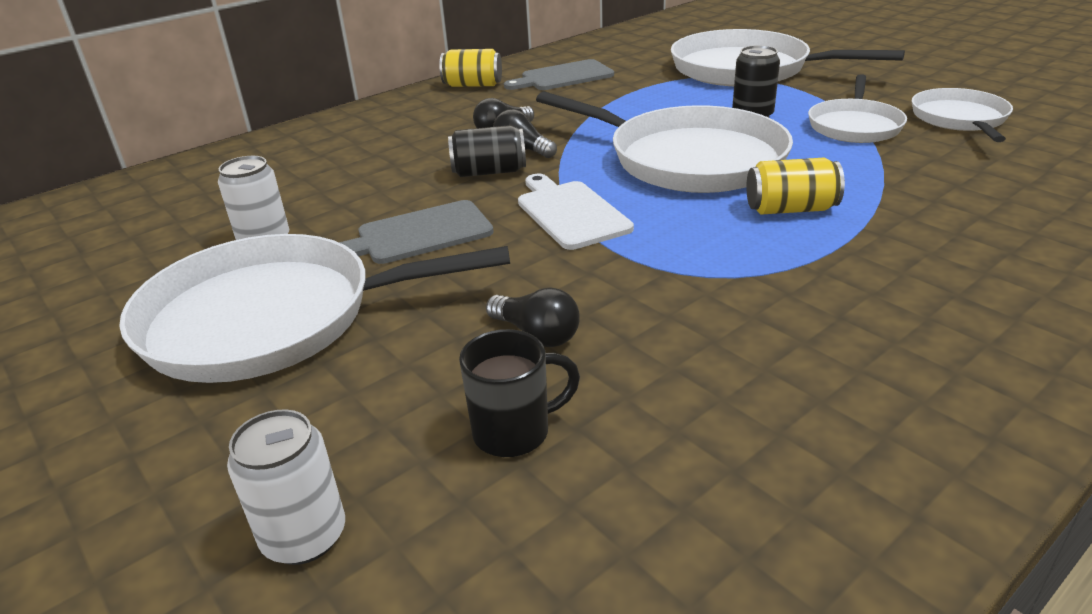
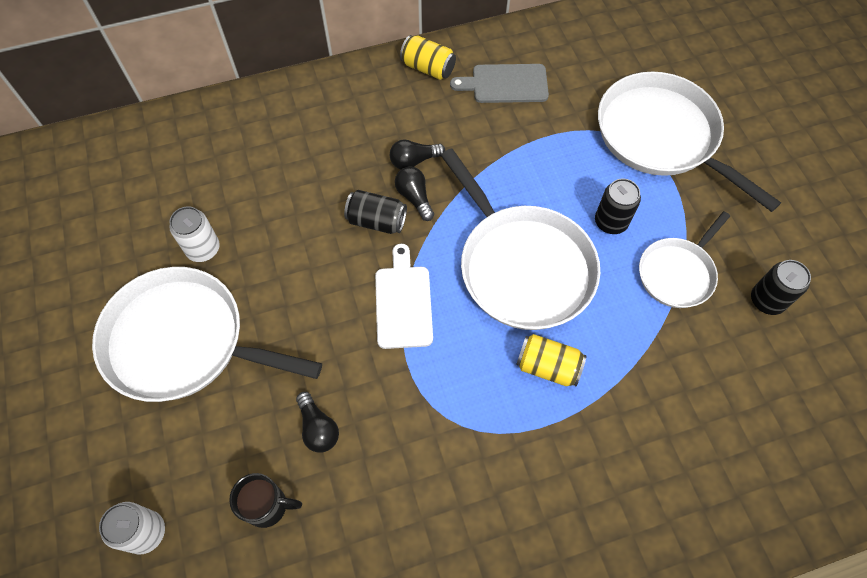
camera: 20 degrees right, 30 degrees up
(418, 234) = (297, 284): grey cutting board -> none
(960, 119) = (767, 300): white pan -> black can

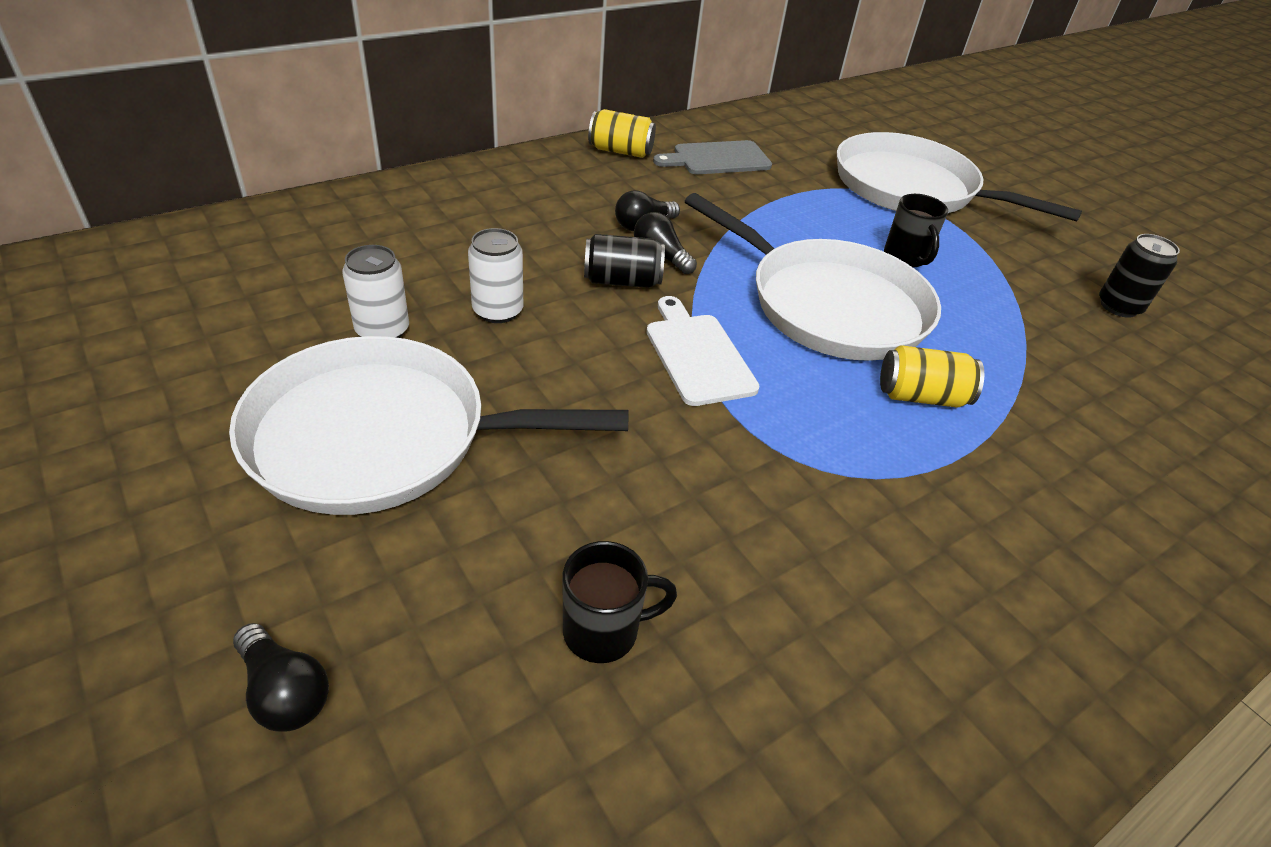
camera: 20 degrees left, 20 degrees down
(146, 532) = (389, 718): white can -> white can (498, 311)
(318, 428) = (642, 511): black light bulb -> black light bulb (285, 691)
(610, 222) = (905, 258): black can -> black mug
(677, 273) = (1008, 293): white pan -> none

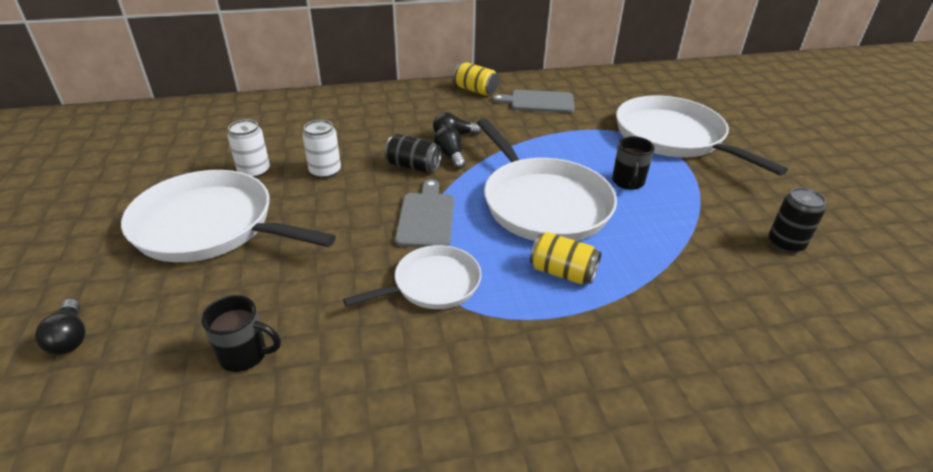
camera: 25 degrees right, 5 degrees down
(697, 355) = (426, 217): white cutting board -> grey cutting board
(779, 452) = (432, 284): none -> white pan

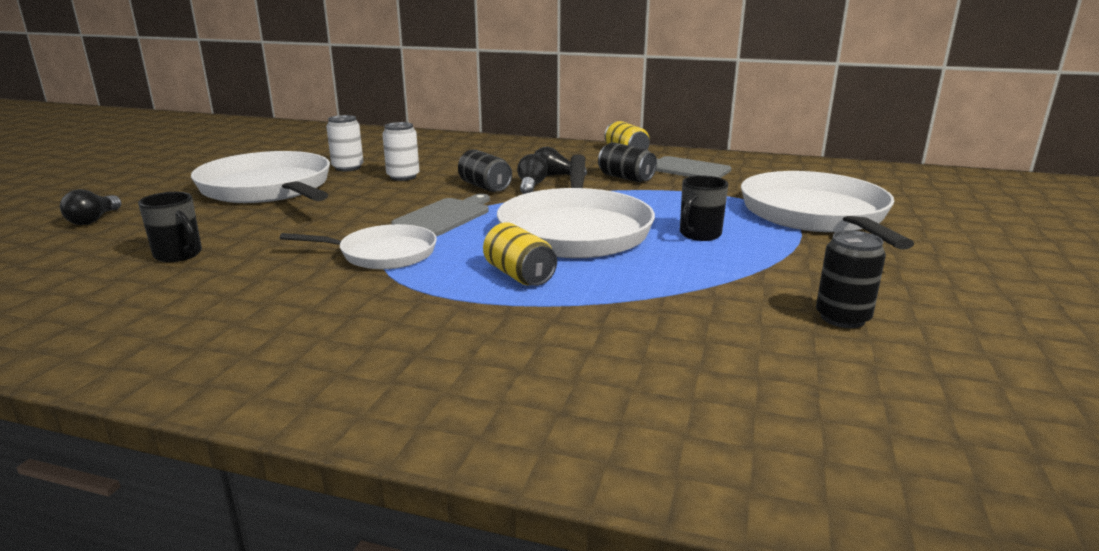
camera: 30 degrees right, 15 degrees down
(509, 125) = (626, 178): none -> black can

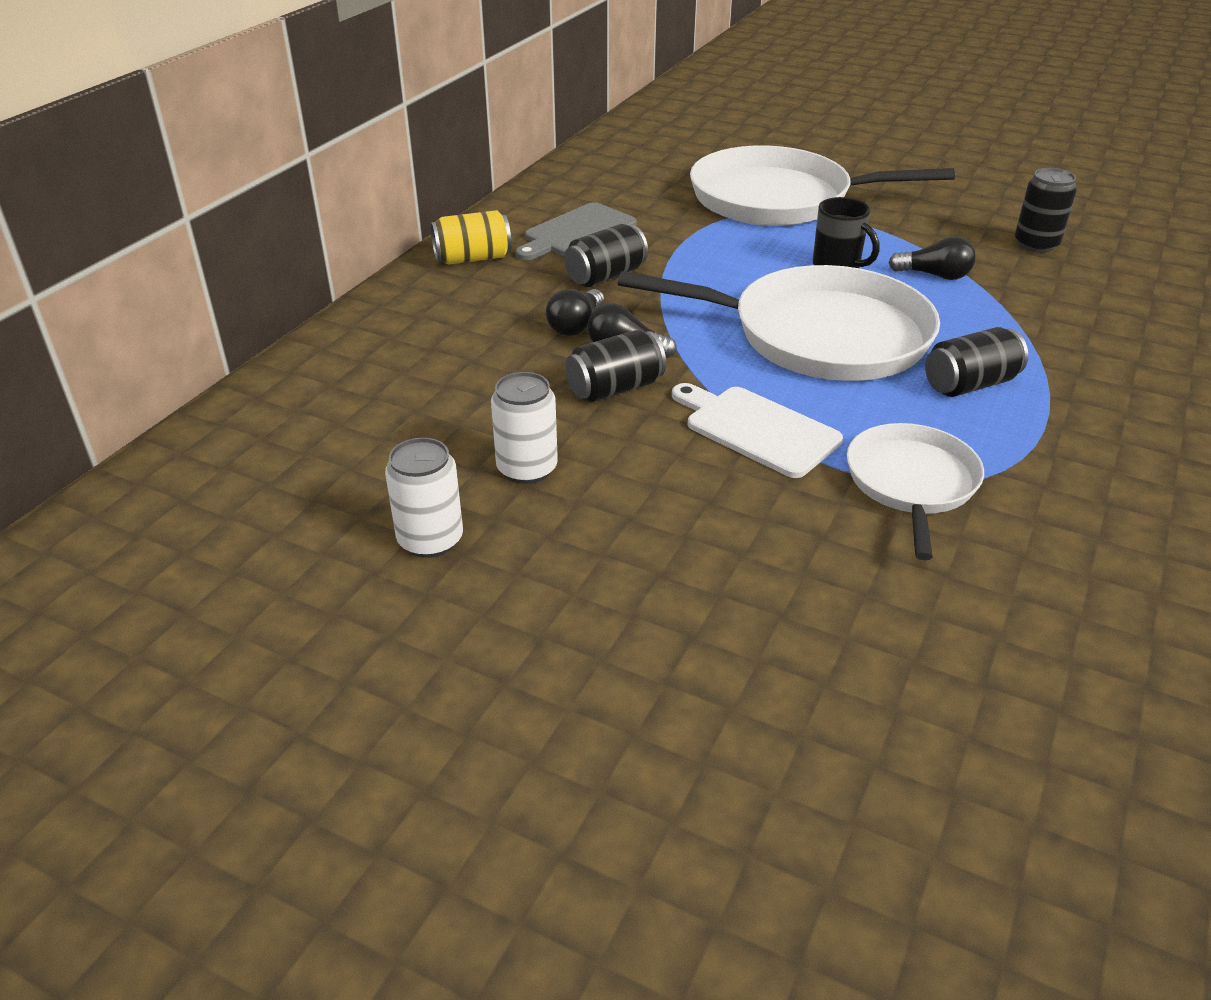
camera: 80 degrees left, 15 degrees up
(94, 220) = (727, 914): black light bulb -> black light bulb (934, 275)
(179, 255) = (933, 705): black mug -> none
(268, 188) = (551, 642): white pan -> none
(445, 216) = (756, 429): grey cutting board -> white cutting board
(519, 275) = (969, 384): yellow can -> black can

